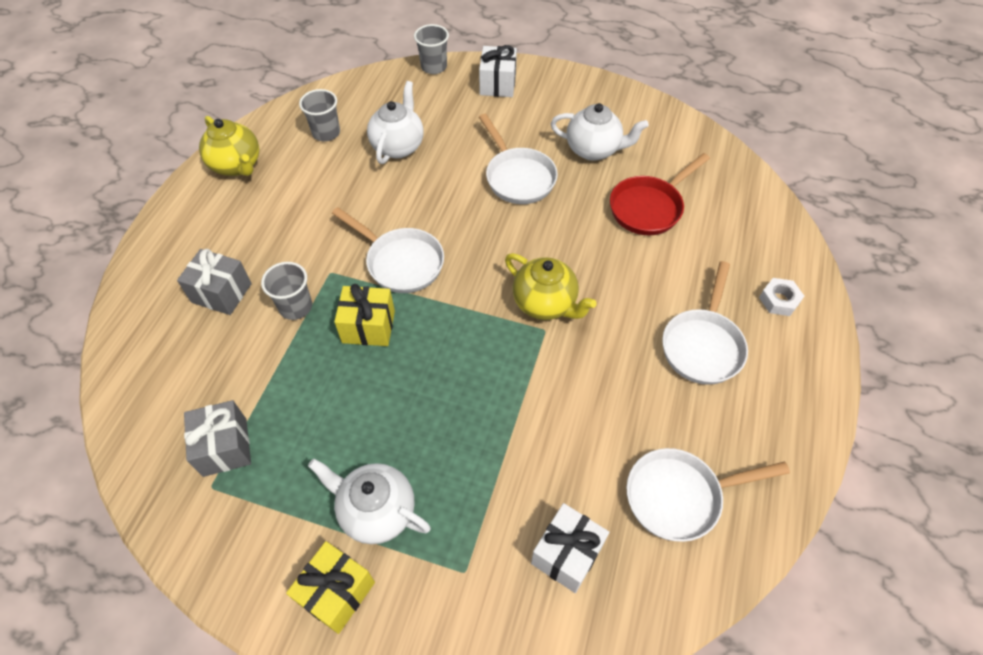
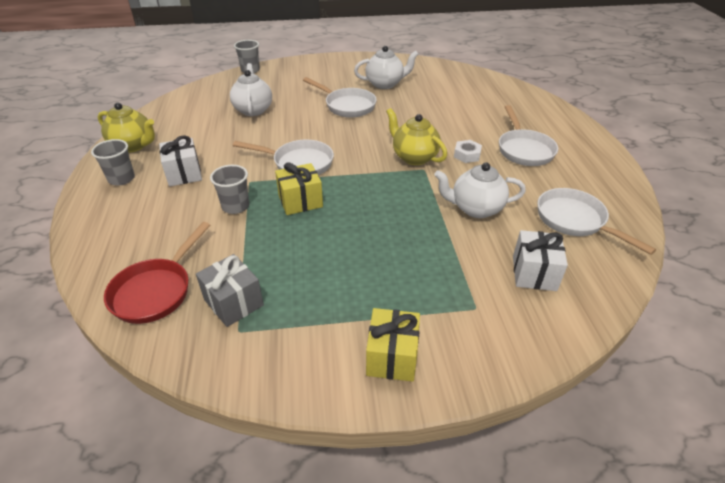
camera: 25 degrees left, 15 degrees down
(221, 293) = (168, 215): grey gift -> none
(326, 133) = (194, 115): grey cup -> grey cup (121, 179)
(376, 511) = (384, 298): white teapot -> white teapot (475, 209)
(498, 84) = (300, 69): white gift -> white gift (184, 174)
(545, 304) = (414, 157): yellow teapot -> yellow teapot turned 150 degrees counterclockwise
(649, 207) = (440, 100): red pan -> red pan (156, 291)
(680, 496) = (575, 221): white pan -> white pan turned 90 degrees clockwise
(779, 300) = (547, 120): white nut -> white nut (467, 155)

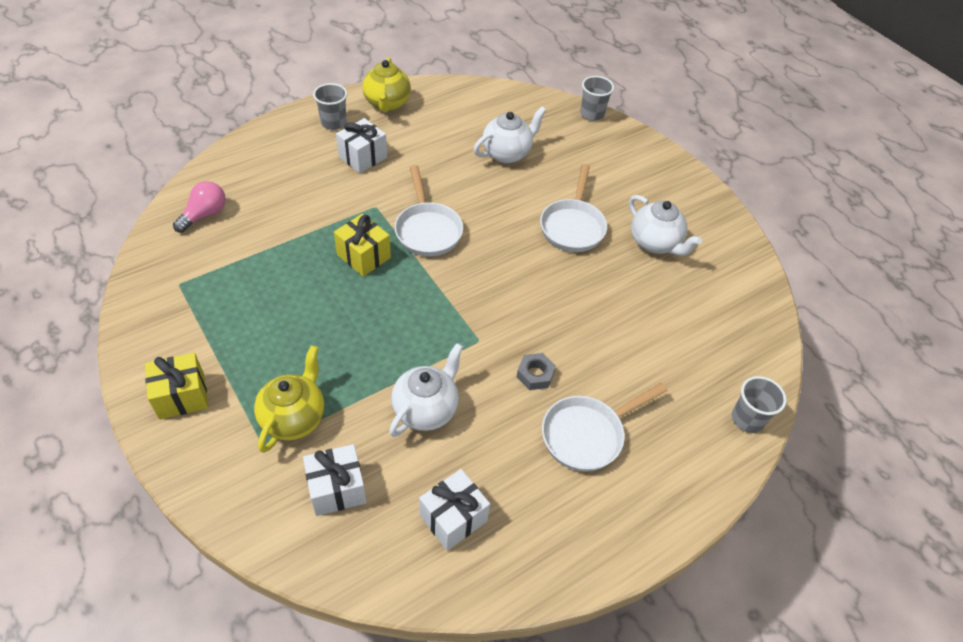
camera: 60 degrees right, 10 degrees up
(156, 291) = (204, 215): red pan -> pink light bulb
(233, 302) = (208, 267): grey gift -> none
(235, 206) = (332, 214): grey cup -> grey cup (747, 419)
(414, 157) = (498, 323): yellow teapot -> yellow teapot (294, 418)
(467, 155) = (535, 374): white nut -> grey nut
(475, 209) = (426, 409): white teapot -> white teapot turned 60 degrees clockwise
(575, 221) = (453, 518): white pan -> white gift

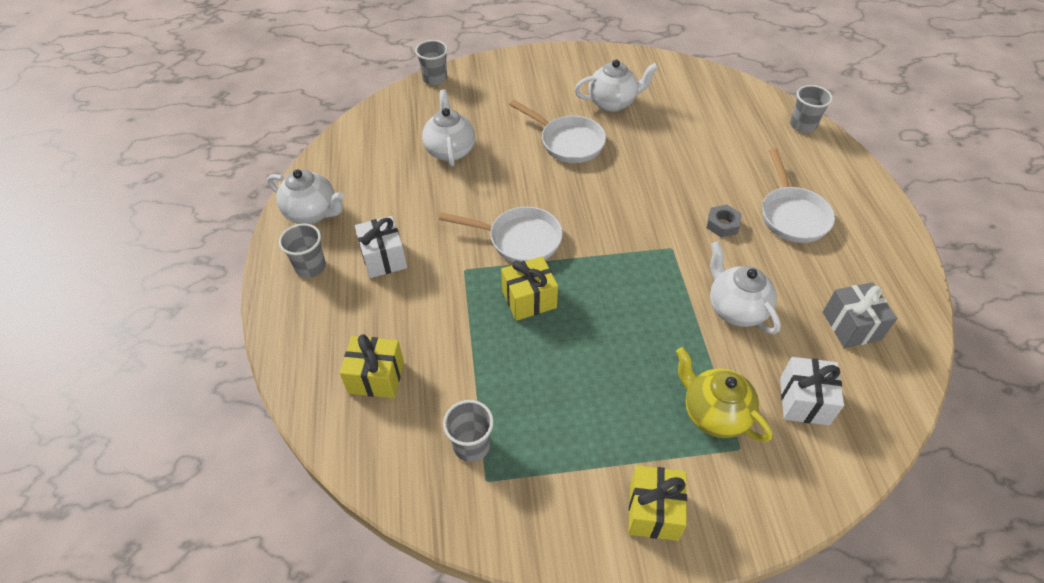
camera: 60 degrees left, 0 degrees up
(204, 215) = (386, 429): pink light bulb -> none
(206, 266) = (471, 445): none -> grey cup
(247, 193) = (376, 377): none -> yellow gift
(387, 104) = (312, 213): yellow teapot -> white teapot
(453, 518) = (851, 326): white gift -> grey gift

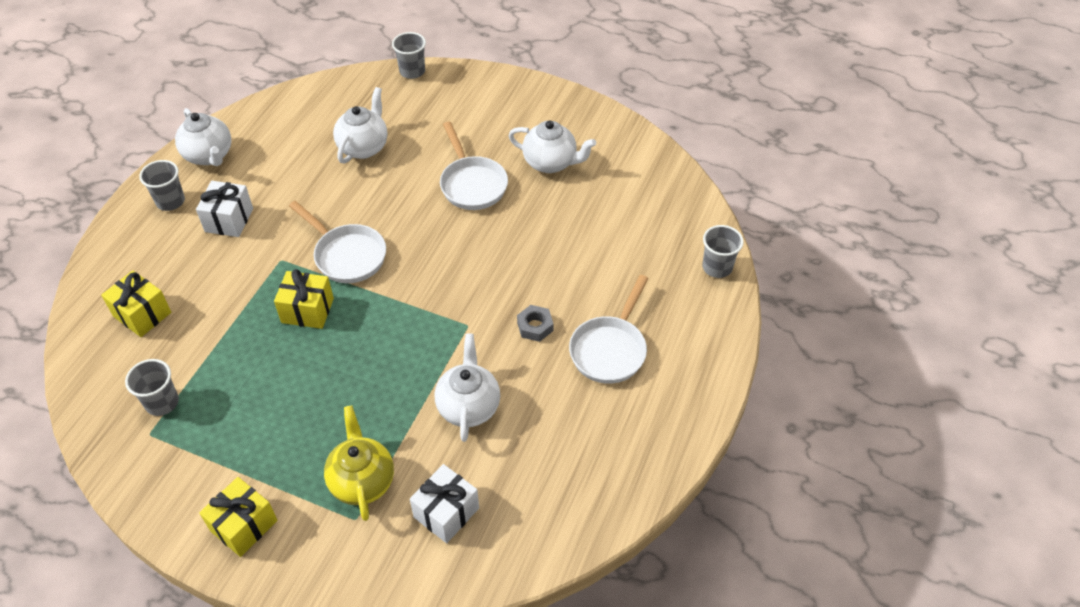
camera: 30 degrees right, 0 degrees up
(851, 326) = (556, 475): grey gift -> none

